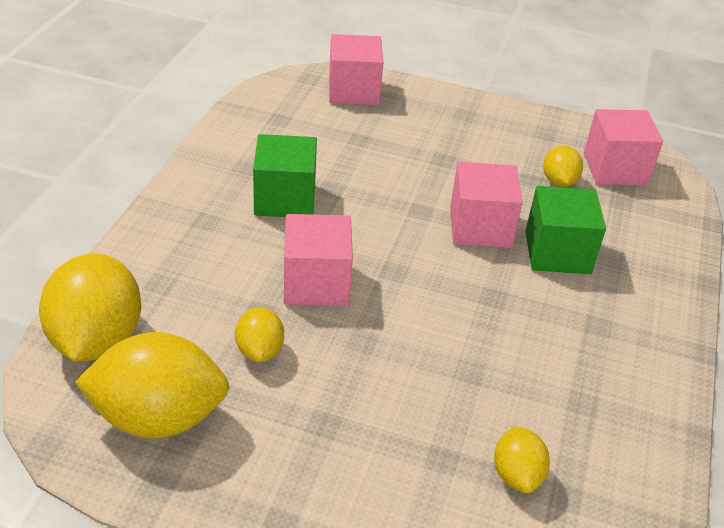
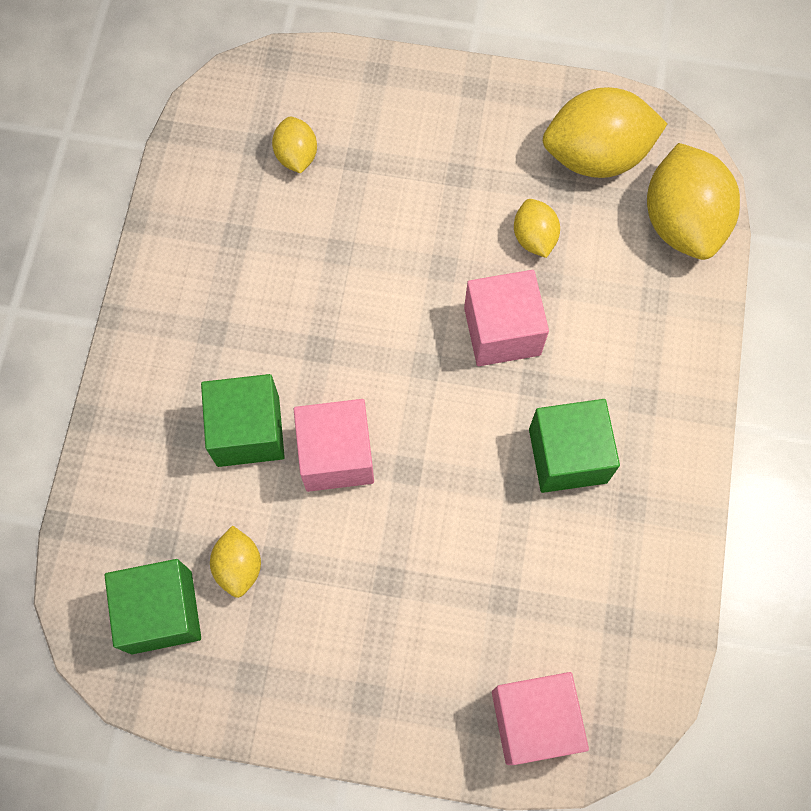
camera: 175 degrees right, 30 degrees up
(615, 169) = (161, 612): pink cube -> green cube

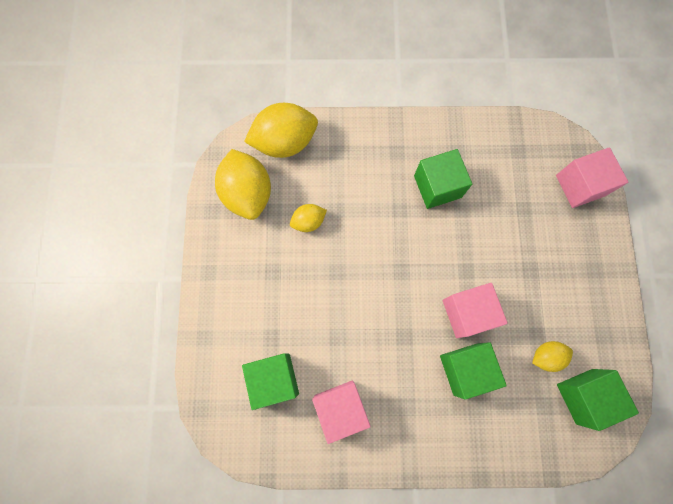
camera: 100 degrees left, 5 degrees up
(296, 156) = (274, 379): yellow lemon -> green cube
(502, 331) = (371, 231): pink cube -> pink cube (340, 408)

